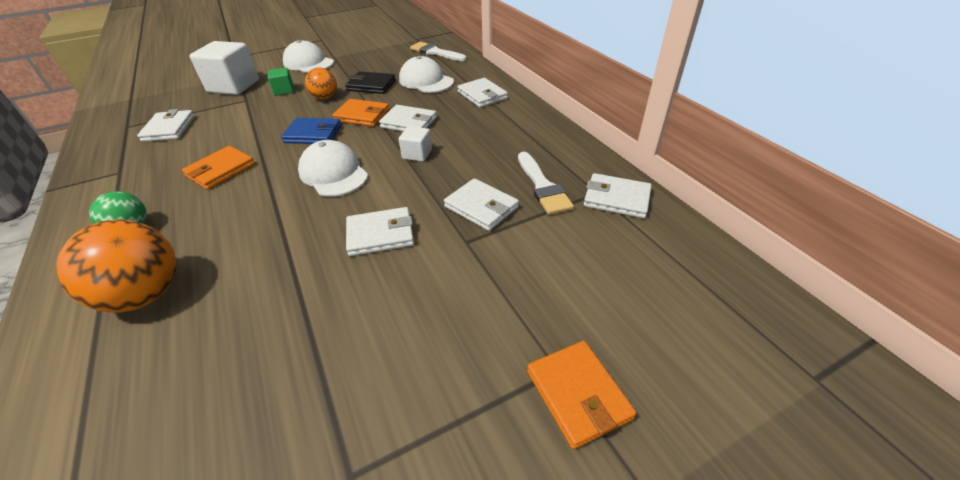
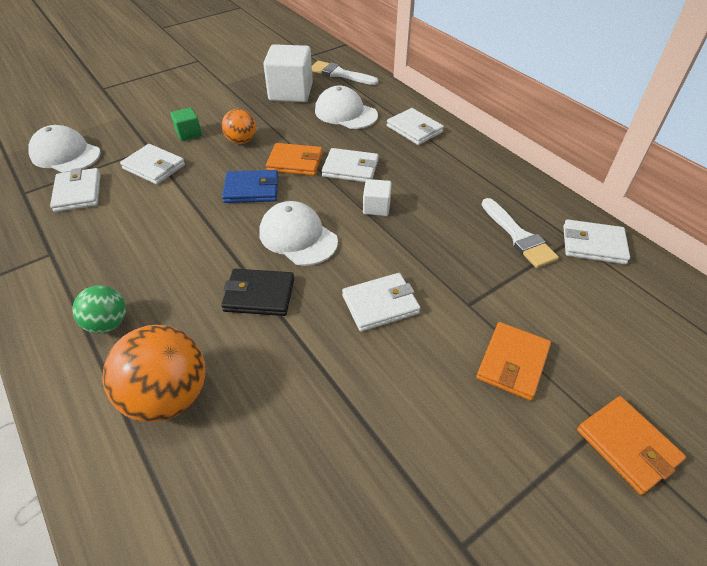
camera: 10 degrees left, 5 degrees up
(221, 170) = (170, 242): orange wallet -> orange wallet (512, 363)
(234, 86) = (125, 130): white cube -> white cube (290, 92)
(308, 63) = (199, 94): white cap -> white cap (65, 154)
(371, 85) = (287, 122): black wallet -> black wallet (259, 295)
(481, 207) = (468, 265): white wallet -> white wallet (154, 167)

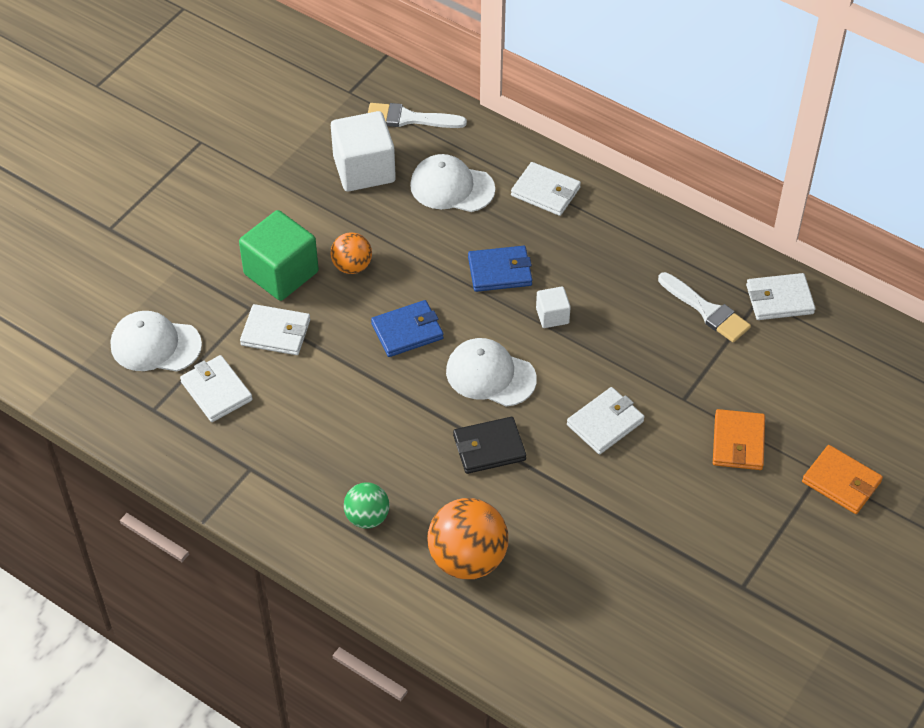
camera: 20 degrees left, 5 degrees up
(189, 134) = (281, 273): green cube -> green cube, size x2.00
(295, 162) = (433, 280): orange wallet -> none
(350, 168) = (500, 271): white wallet -> blue wallet

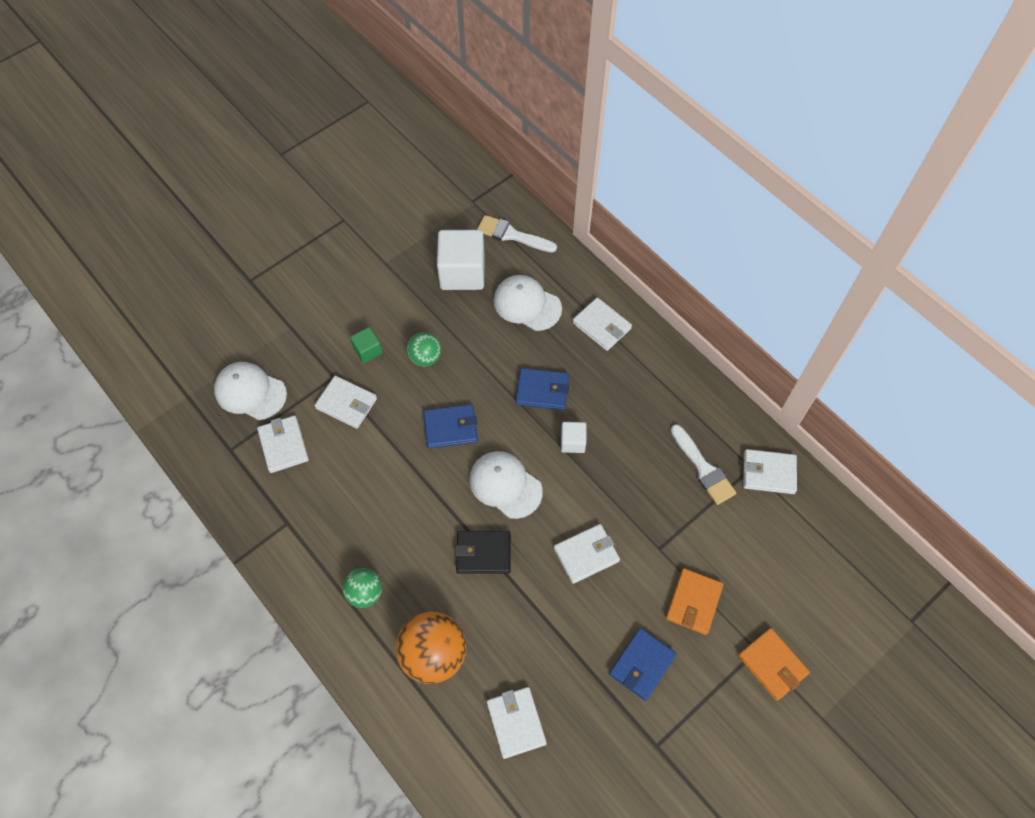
camera: 15 degrees right, 10 degrees up
(281, 273) = (368, 351): green cube -> green cube, size x0.50
(352, 266) = (425, 357): orange ball -> green ball
(582, 602) = (516, 723): none -> white wallet
(702, 514) = (642, 665): none -> blue wallet

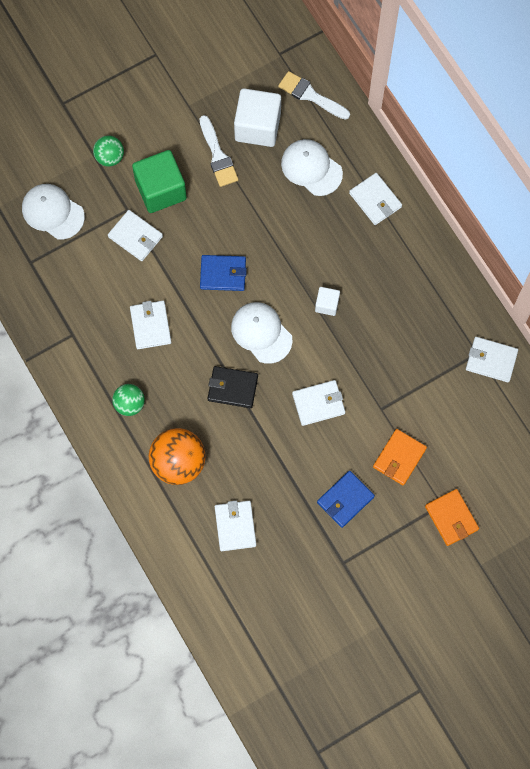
camera: 10 degrees right, 10 degrees up
(283, 445) = (76, 266): white wallet -> white wallet (150, 326)
(368, 351) = (161, 190): green cube -> green cube, size x2.00
(425, 357) = (211, 205): green ball -> green ball (110, 157)
(542, 390) = (309, 253): blue wallet -> none
(703, 468) = (435, 347): white brush -> white brush (218, 155)

